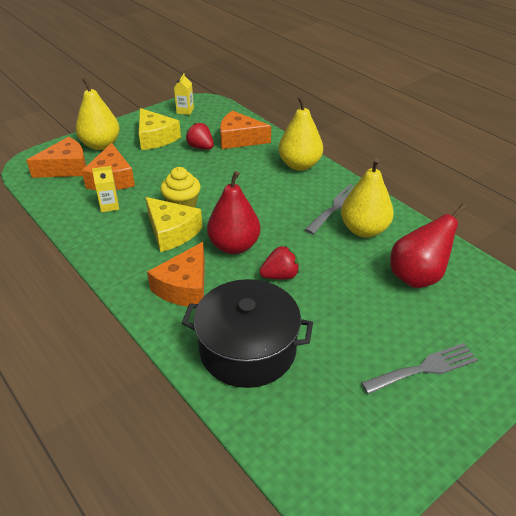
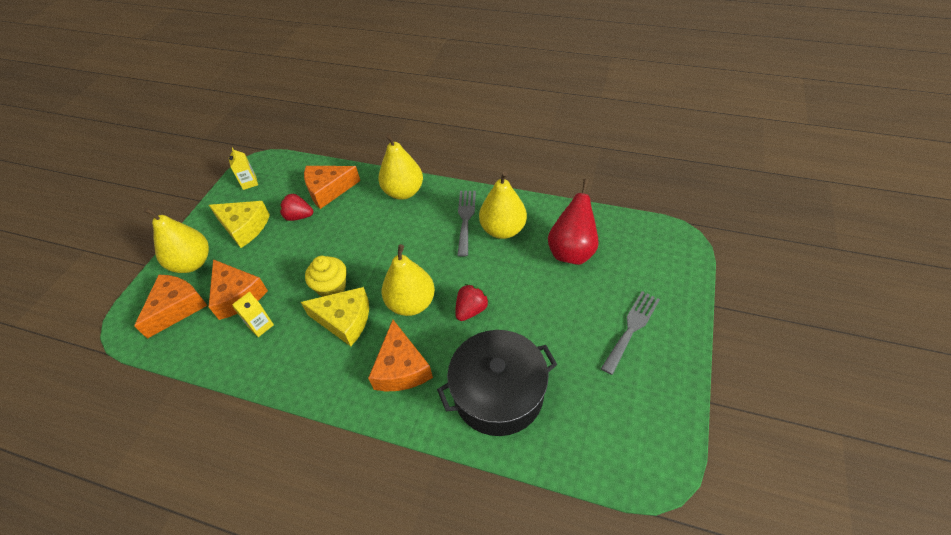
camera: 30 degrees left, 10 degrees up
(234, 246) = (411, 303): red pear -> yellow pear

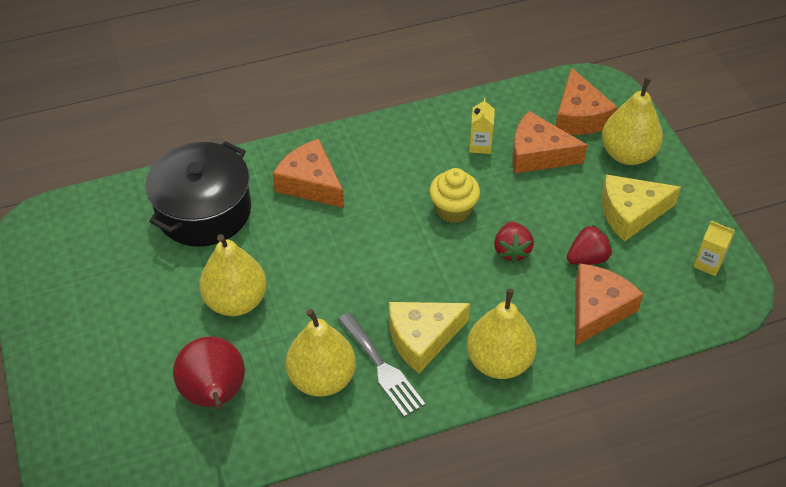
camera: 140 degrees right, 0 degrees up
(345, 320) = (405, 190): yellow cheese -> yellow cheese (422, 338)
(411, 303) = (354, 239): yellow pear -> yellow pear (236, 301)
(471, 310) = (285, 265): red strawberry -> red strawberry (512, 250)
(631, 328) = (99, 337): grey fork -> none

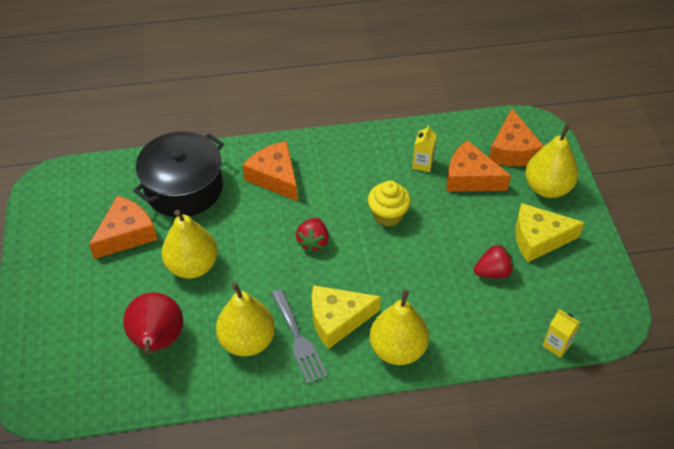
camera: 10 degrees right, 0 degrees up
(512, 250) = (429, 256): red strawberry -> red strawberry (313, 242)
(597, 309) = (491, 317): orange cheese -> orange cheese (126, 234)
(708, 263) = (597, 292): yellow carton -> yellow carton (556, 345)

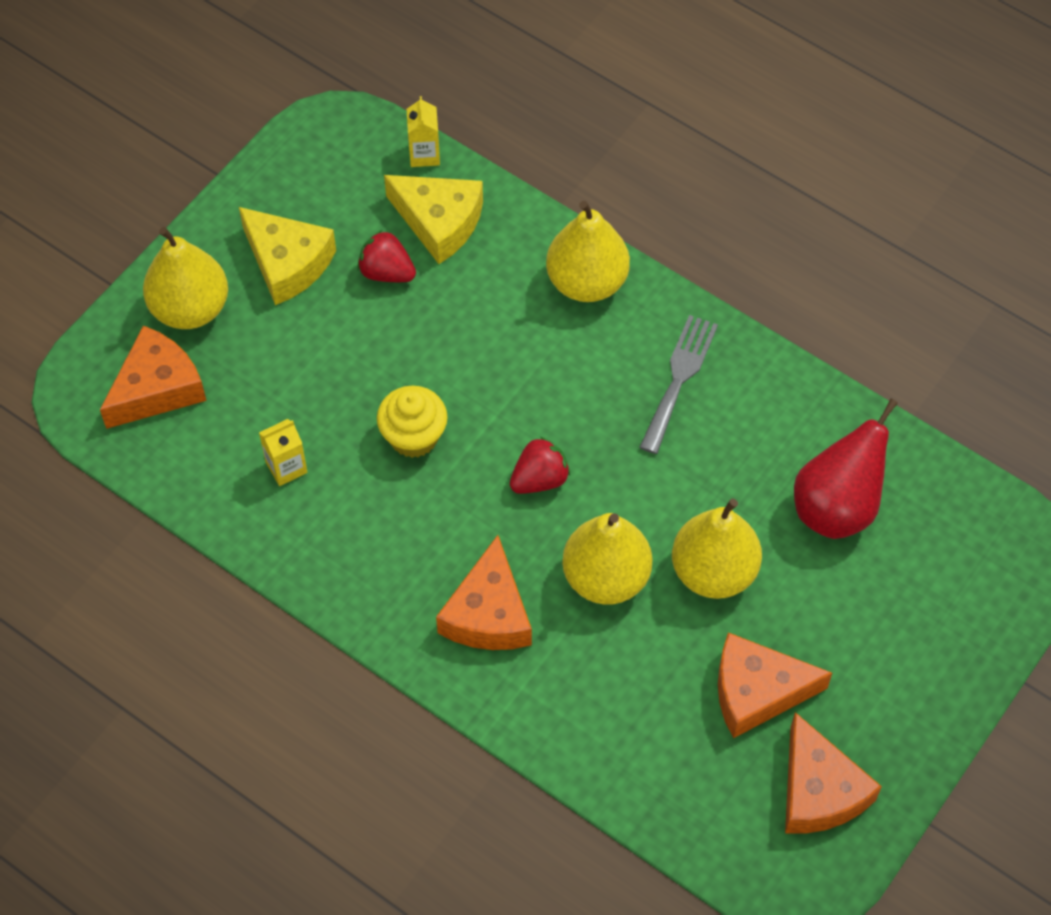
camera: 135 degrees left, 10 degrees up
(184, 188) = (621, 703): black pot -> none
(247, 341) = (736, 423): yellow pear -> yellow pear (606, 577)
(337, 320) = (614, 363): yellow cheese -> yellow cheese (439, 222)
(470, 178) = (257, 398): orange cheese -> orange cheese (819, 791)

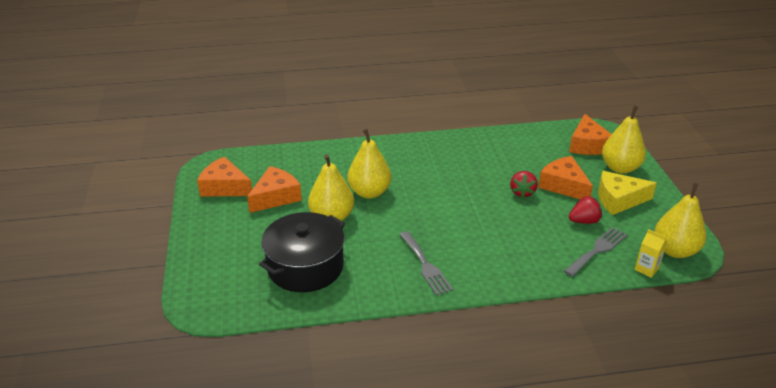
camera: 135 degrees right, 25 degrees down
(286, 467) = (516, 153): yellow carton -> none
(413, 436) = (491, 185): yellow cupcake -> none
(439, 222) = (597, 250): yellow cheese -> grey fork
(488, 614) = (396, 161): orange cheese -> orange cheese (563, 185)
(539, 479) = (431, 202): red strawberry -> red strawberry (522, 192)
(587, 282) = (511, 272): yellow pear -> yellow pear (675, 250)
(837, 506) = (305, 266): red pear -> black pot

